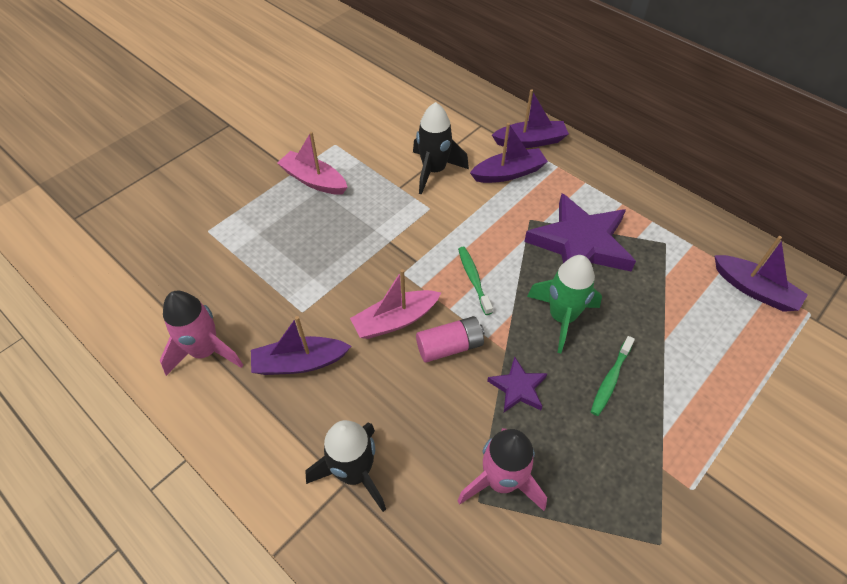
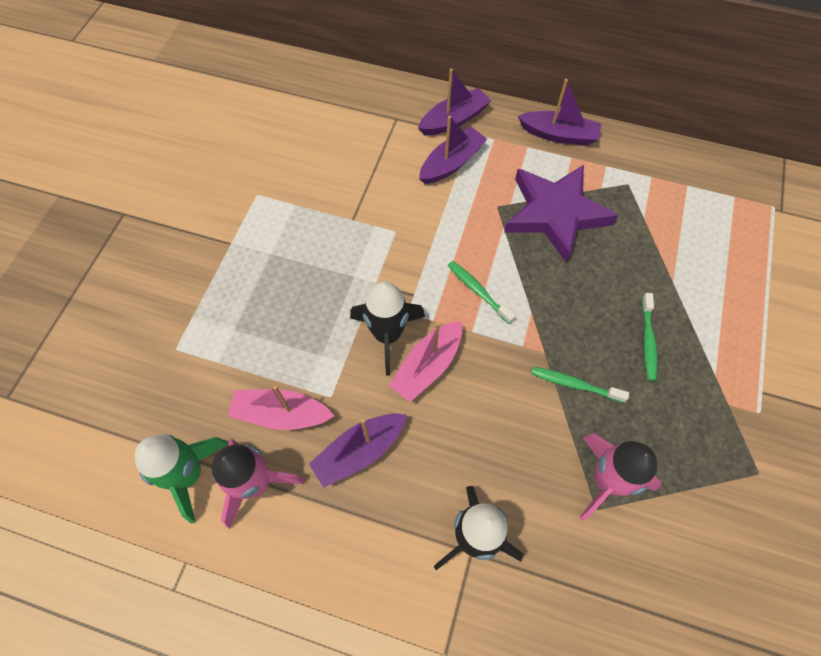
camera: 25 degrees left, 10 degrees up
(314, 180) = (258, 245): pink boat -> pink boat (281, 414)
(434, 171) = (377, 187): black rocket -> black rocket (387, 335)
(450, 346) = (493, 370): pink battery -> none
(518, 388) = (574, 384): purple star -> green toothbrush
(561, 317) = (577, 297): green rocket -> green rocket (189, 474)
(754, 290) = (721, 201): purple boat -> purple boat (559, 135)

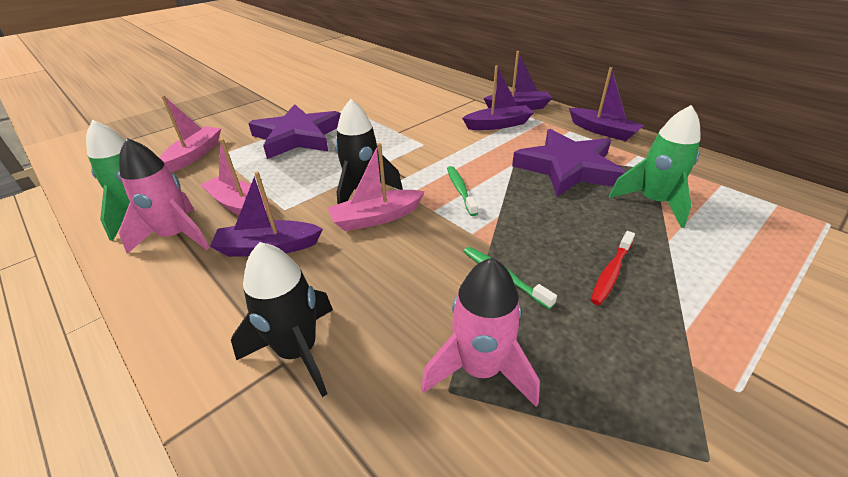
camera: 30 degrees right, 25 degrees down
(146, 362) = (195, 155): none -> pink boat
(243, 276) = (298, 137): none -> purple star
(645, 235) = (653, 202): none -> green rocket
(648, 341) = (611, 273): green toothbrush -> red toothbrush

